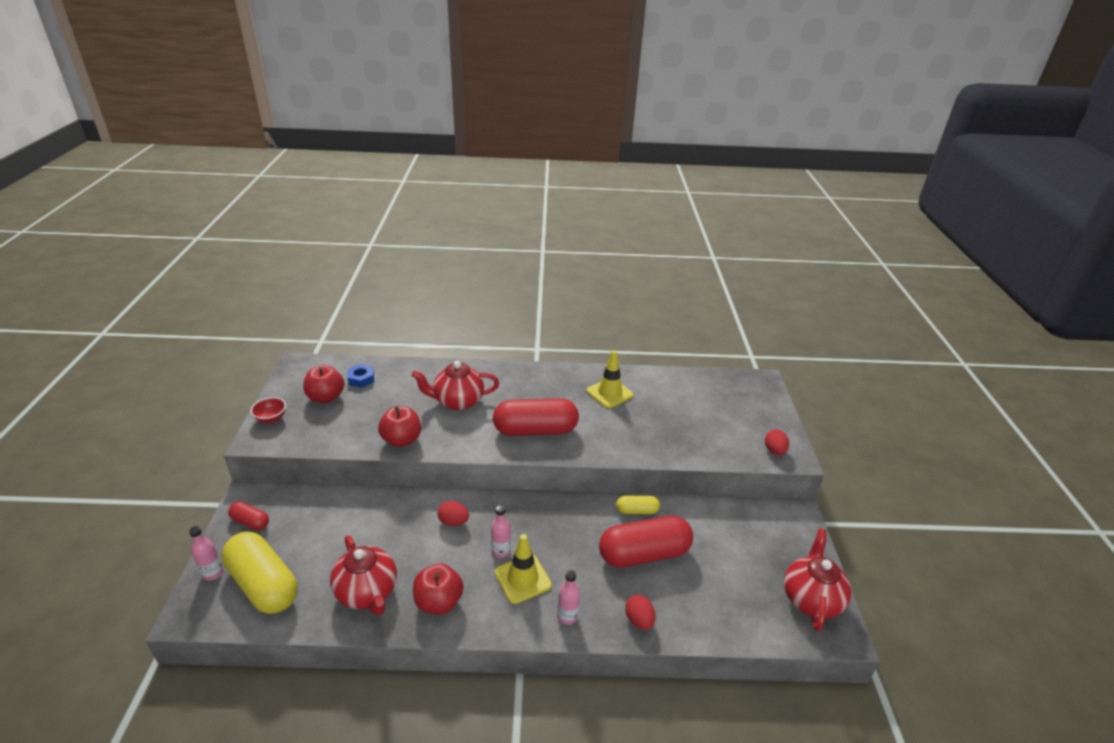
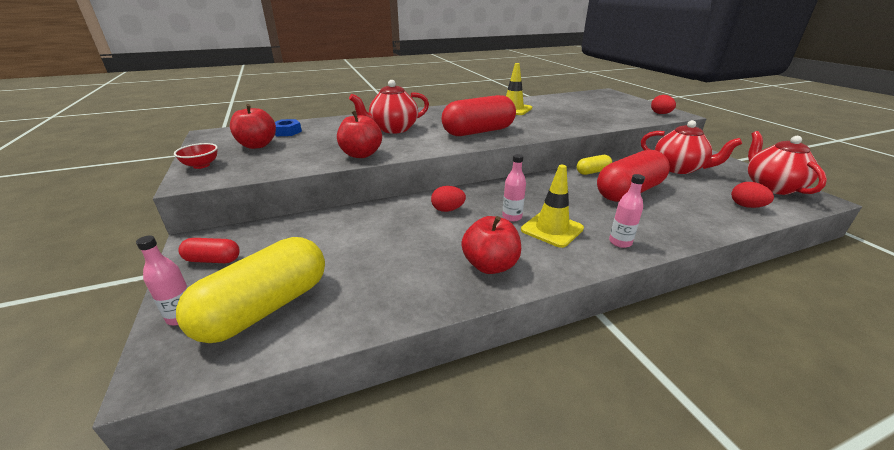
camera: 20 degrees left, 5 degrees down
(264, 584) = (265, 307): yellow capsule -> yellow capsule turned 75 degrees counterclockwise
(367, 592) = (405, 279): red teapot -> red teapot (678, 168)
(639, 620) = (679, 229): red egg -> red egg (746, 206)

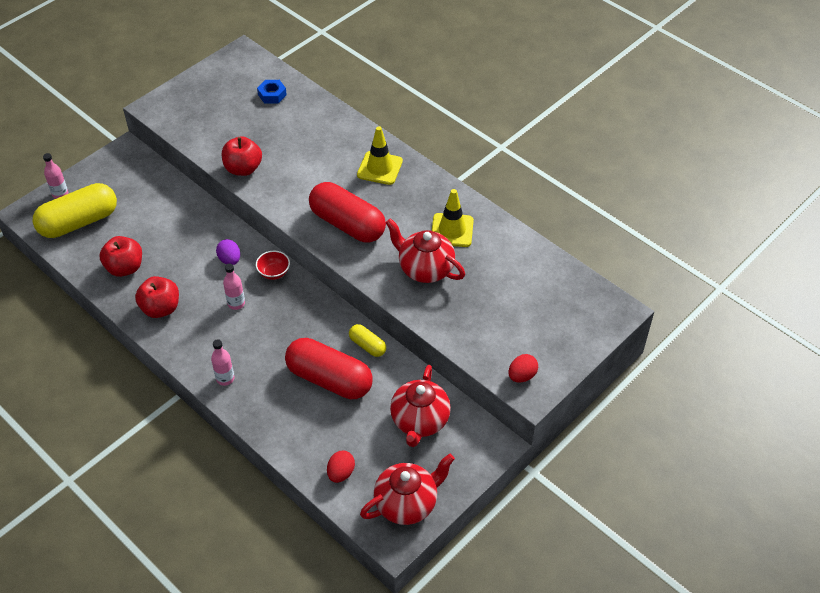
camera: 65 degrees right, 20 degrees up
(201, 165) = (178, 94): red bowl -> red bowl (274, 273)
(213, 260) = (110, 171): red capsule -> none
(257, 145) = (231, 97): red apple -> red apple (125, 268)
(265, 307) = (79, 222): yellow capsule -> yellow capsule turned 45 degrees counterclockwise
(393, 129) = (319, 160): red teapot -> red teapot (425, 269)
(447, 210) = (230, 260): red egg -> purple egg
(552, 229) = (227, 333): yellow traffic cone -> yellow traffic cone (379, 168)

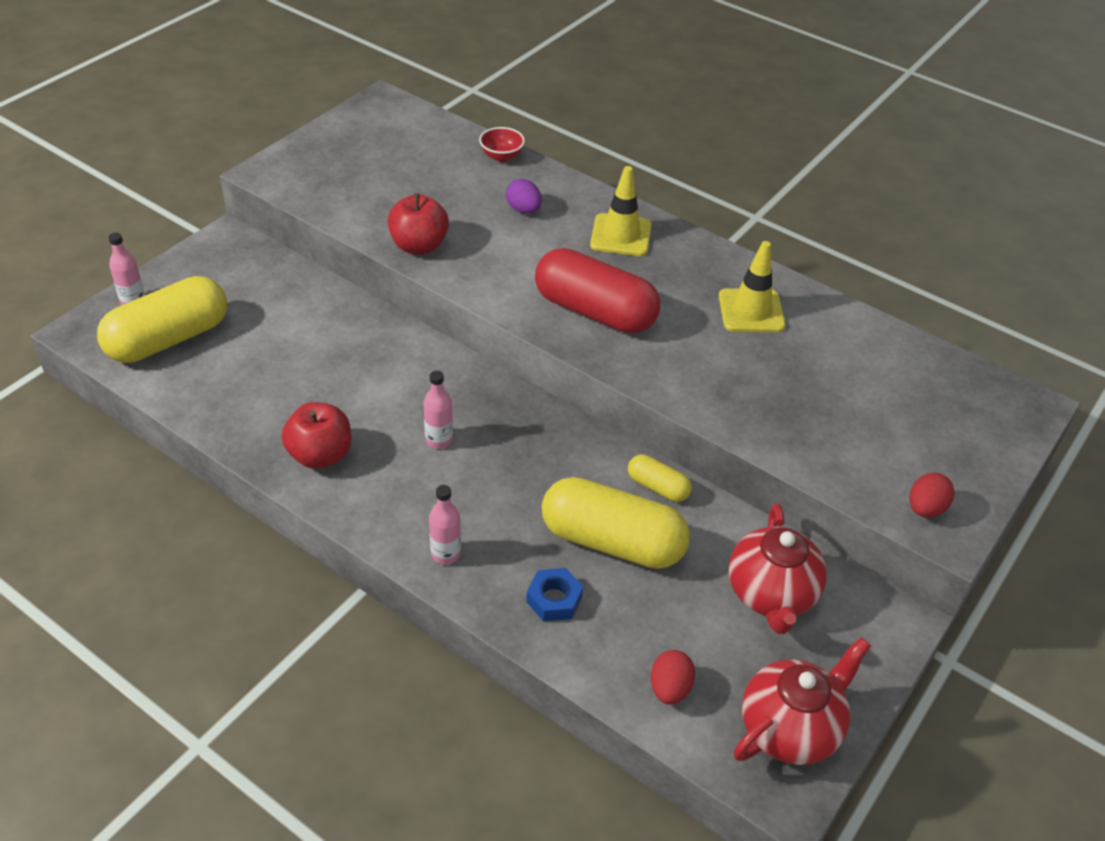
camera: 10 degrees left, 5 degrees down
(125, 268) = (252, 399): red apple -> none
(230, 260) = (415, 378): purple egg -> purple egg (523, 210)
(272, 95) = (439, 150): blue nut -> blue nut (554, 599)
(274, 273) = (487, 392): red bowl -> red bowl (501, 156)
(329, 379) = (612, 541): red capsule -> yellow capsule
(425, 269) = (728, 365): red teapot -> none

